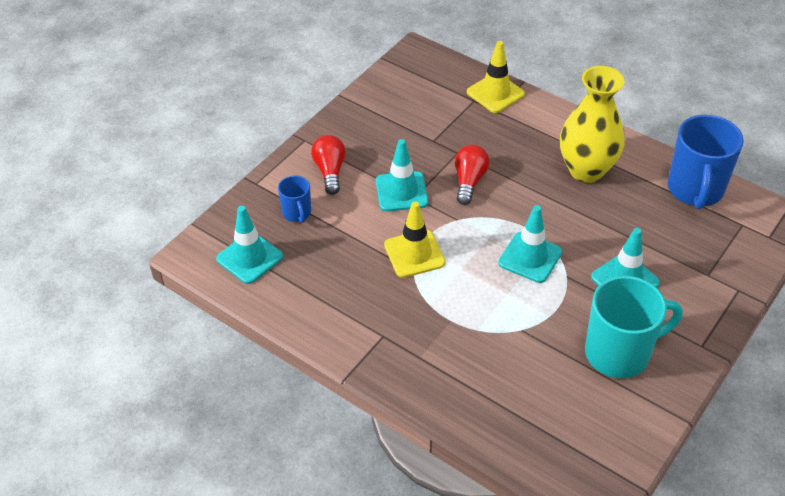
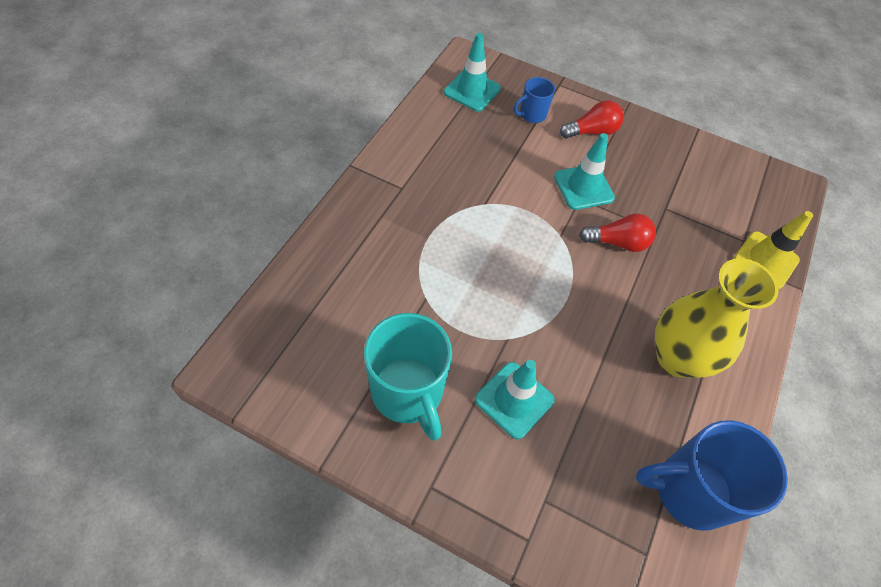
camera: 75 degrees right, 10 degrees up
(414, 254) = (505, 203): yellow traffic cone -> none
(530, 257) = (524, 302): turquoise traffic cone -> none

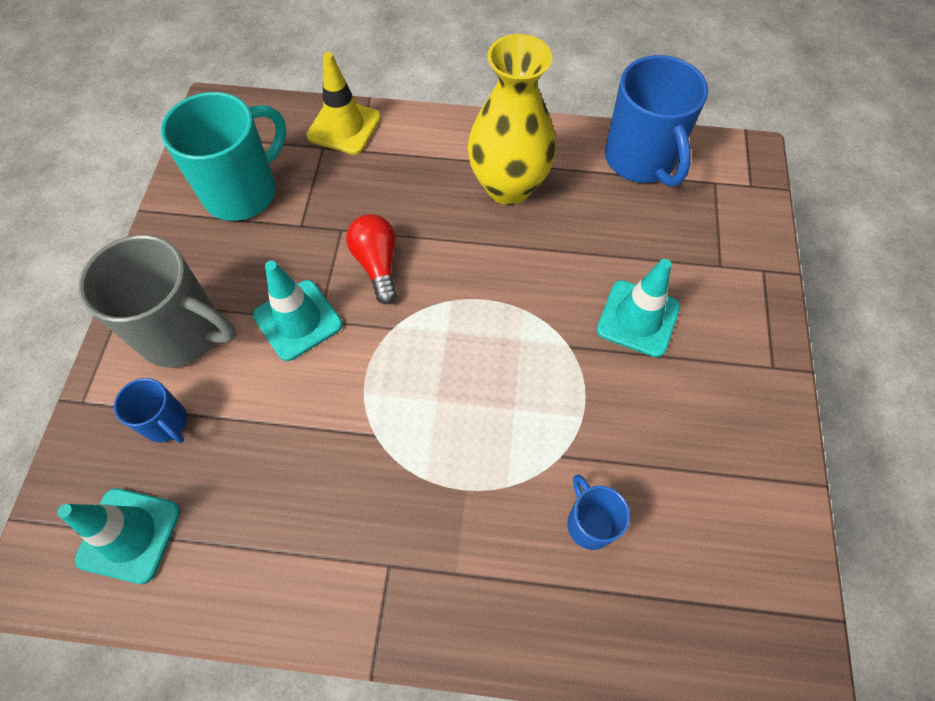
camera: 105 degrees left, 5 degrees up
(374, 295) = (589, 523): none -> blue mug
(408, 392) = (692, 428): turquoise mug -> turquoise mug (242, 192)
(591, 132) = (183, 333): red light bulb -> grey mug

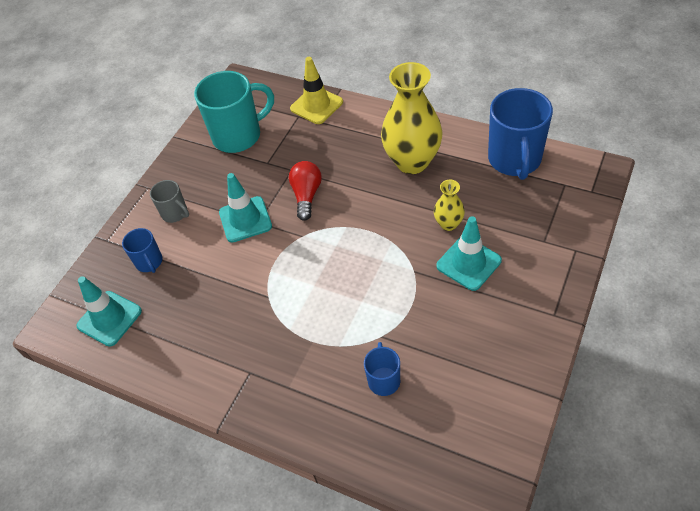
camera: 25 degrees right, 10 degrees down
(183, 333) = (175, 213): grey mug -> grey mug, size x0.51
(590, 267) = (448, 224): none -> yellow vase

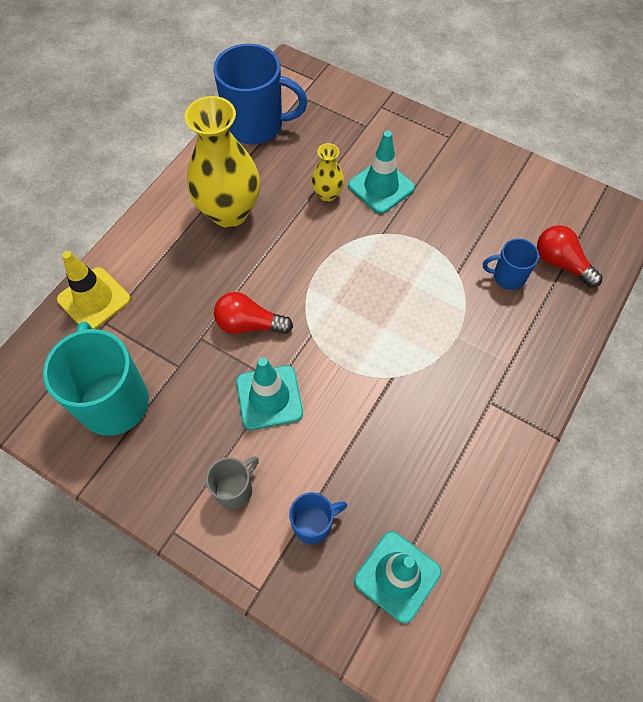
camera: 90 degrees left, 10 degrees up
(409, 430) = (561, 263): none -> red light bulb

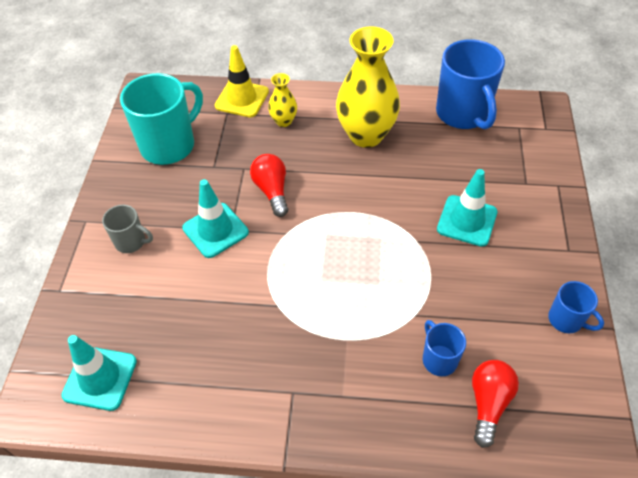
camera: 65 degrees right, 10 degrees down
(313, 523) = (123, 302): blue mug -> blue mug (566, 320)
(327, 194) = (429, 187): yellow vase -> yellow vase (284, 121)

